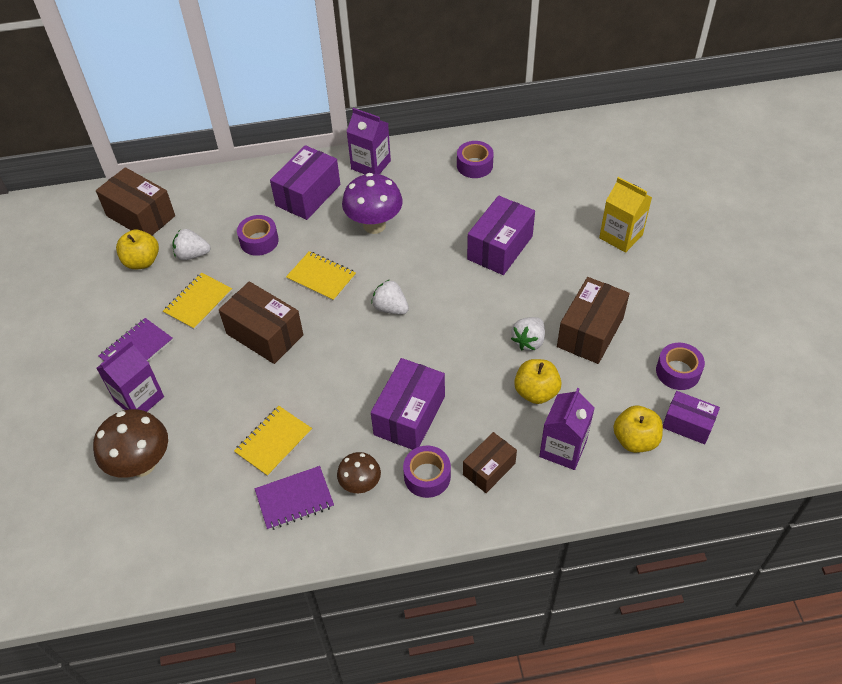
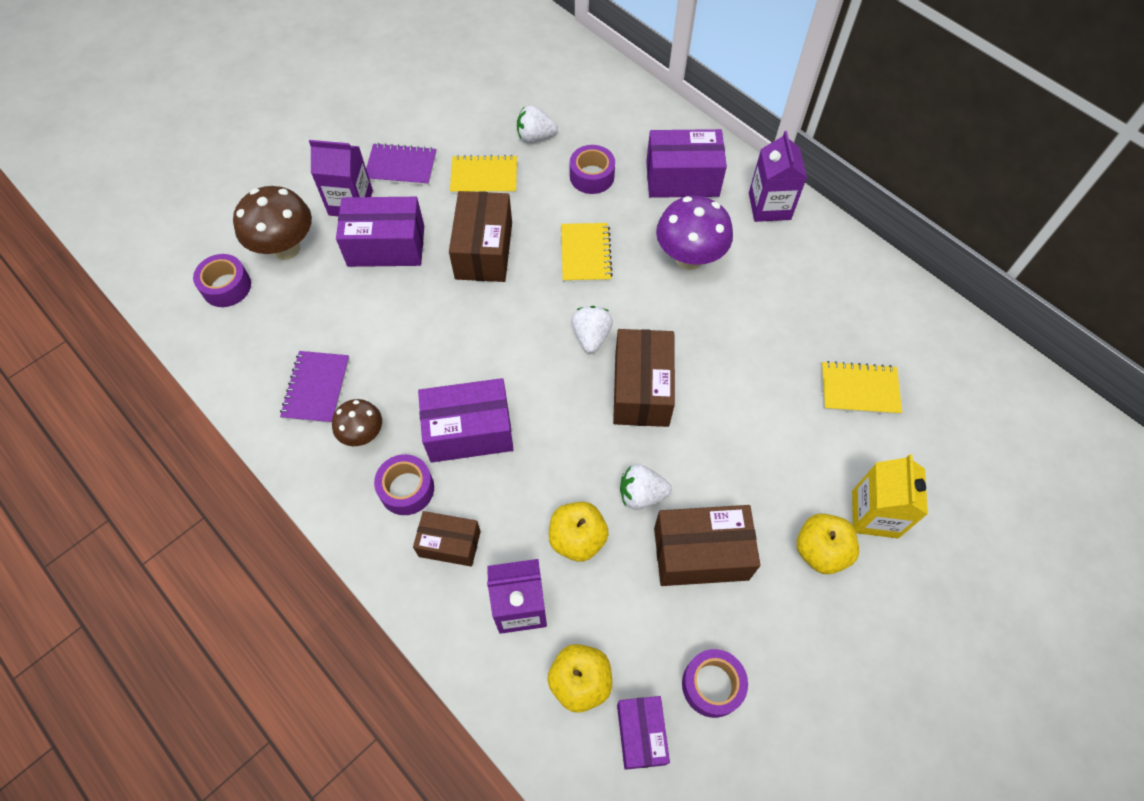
camera: 55 degrees right, 10 degrees up
(140, 216) = (551, 71): brown box -> brown box (641, 389)
(142, 261) = (500, 106): yellow apple -> yellow apple (820, 551)
(192, 255) = (535, 137): white strawberry -> white strawberry turned 60 degrees counterclockwise
(273, 442) = (368, 333): yellow notebook -> yellow notebook (859, 389)
(294, 499) = (316, 388): purple notebook -> purple notebook turned 60 degrees clockwise
(474, 165) = (854, 301): purple tape -> purple tape (226, 286)
(500, 247) = (752, 393): purple box -> purple box (386, 246)

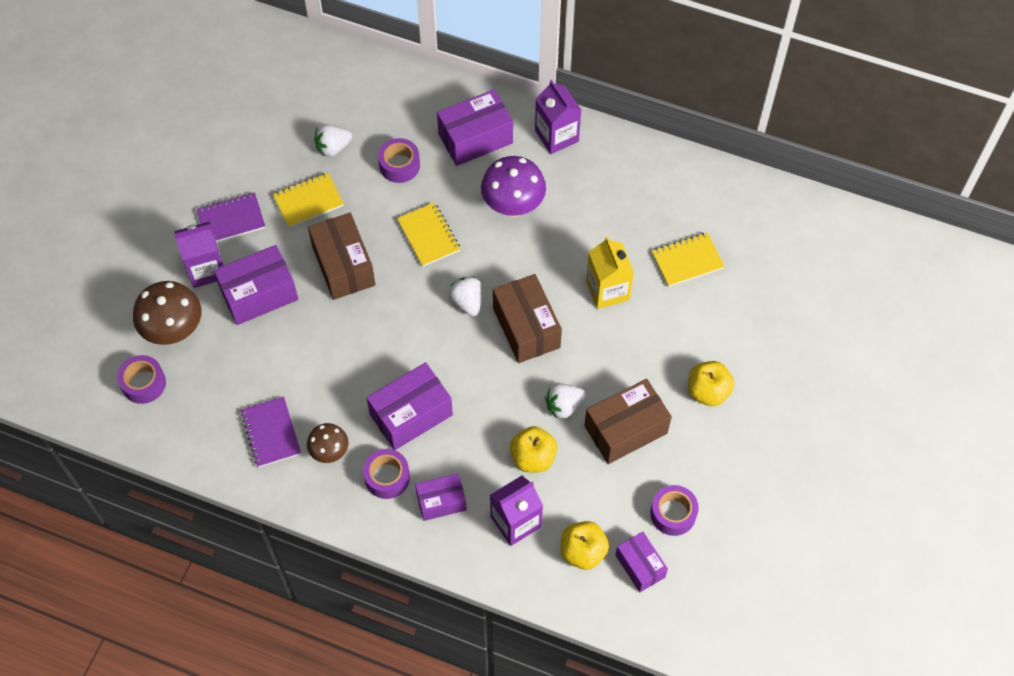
camera: 25 degrees left, 0 degrees up
(449, 543) = (441, 502): brown box -> purple box
(874, 514) = (734, 349): yellow carton -> yellow carton (607, 290)

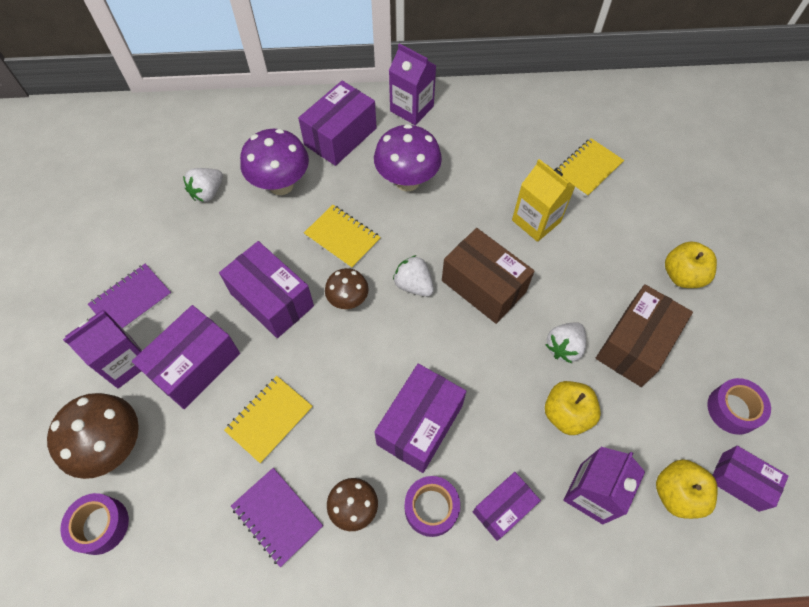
camera: 25 degrees left, 0 degrees up
(308, 201) = (206, 251): yellow notebook -> yellow notebook (269, 419)
(343, 266) = (272, 300): brown box -> purple box
(399, 165) = (281, 185): purple tape -> purple mushroom
(406, 292) = (348, 300): none -> brown mushroom

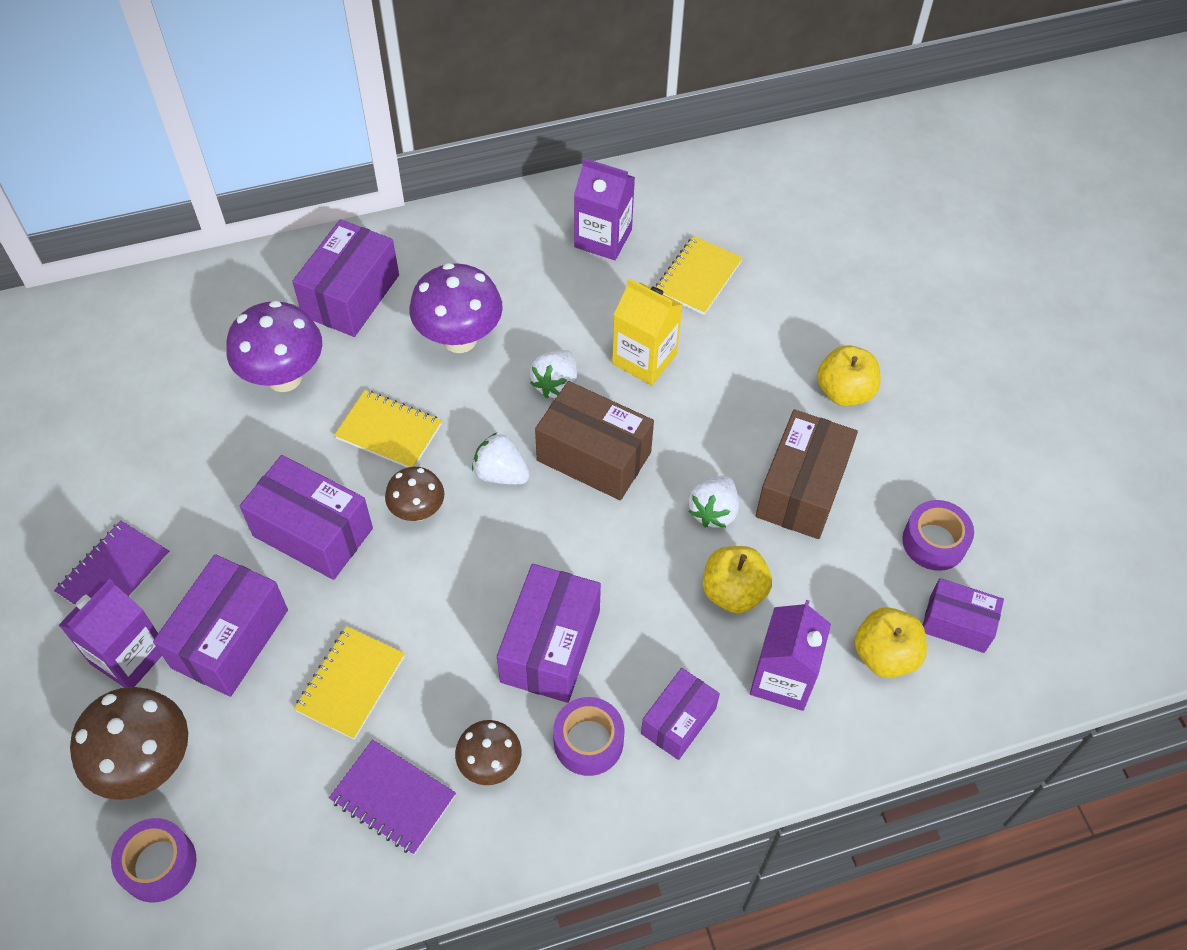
camera: 15 degrees left, 5 degrees down
(208, 192) = (182, 408): white strawberry -> white strawberry (556, 384)
(411, 109) = (442, 239): purple carton -> purple carton (603, 238)

